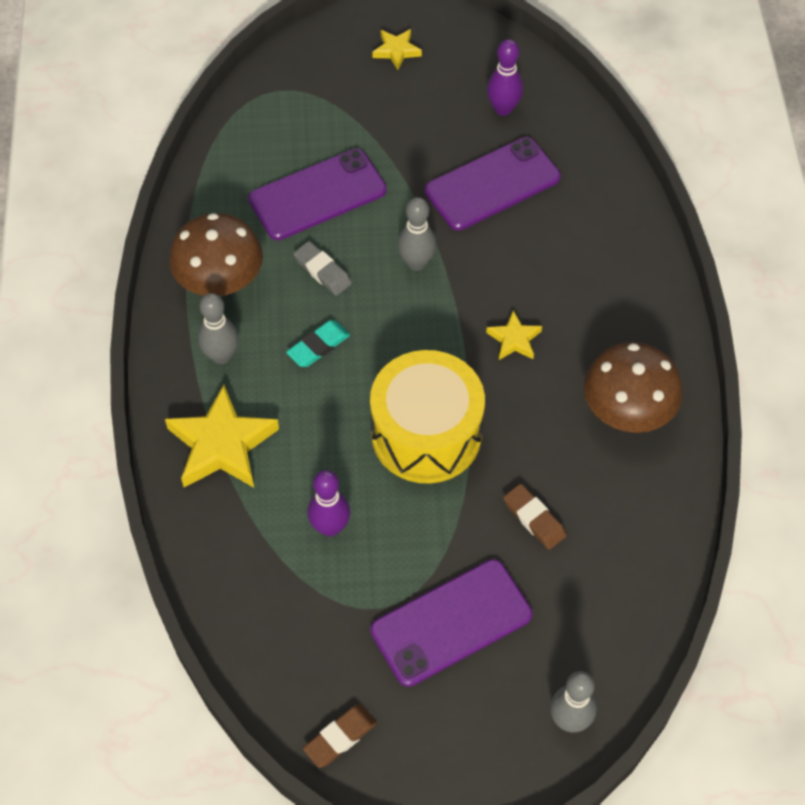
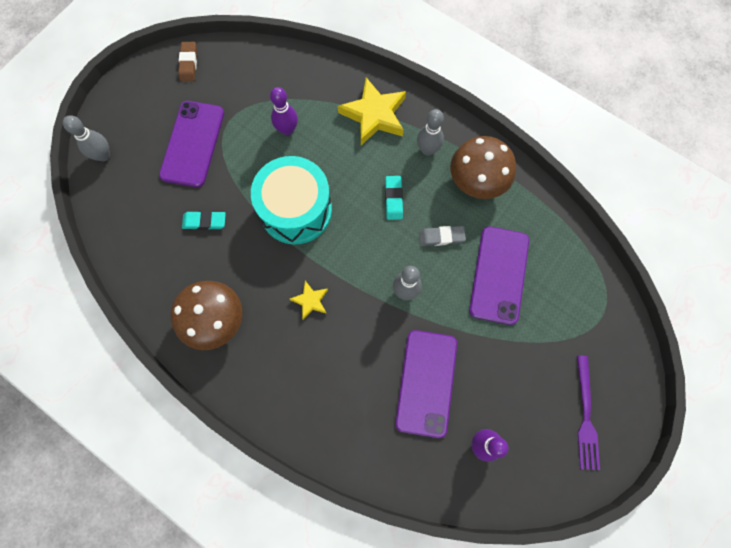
camera: 130 degrees right, 15 degrees up
(396, 51) = (585, 416): yellow star -> purple fork
(426, 434) = (296, 210): yellow drum -> turquoise drum
(534, 519) = (204, 222): brown eraser -> turquoise eraser

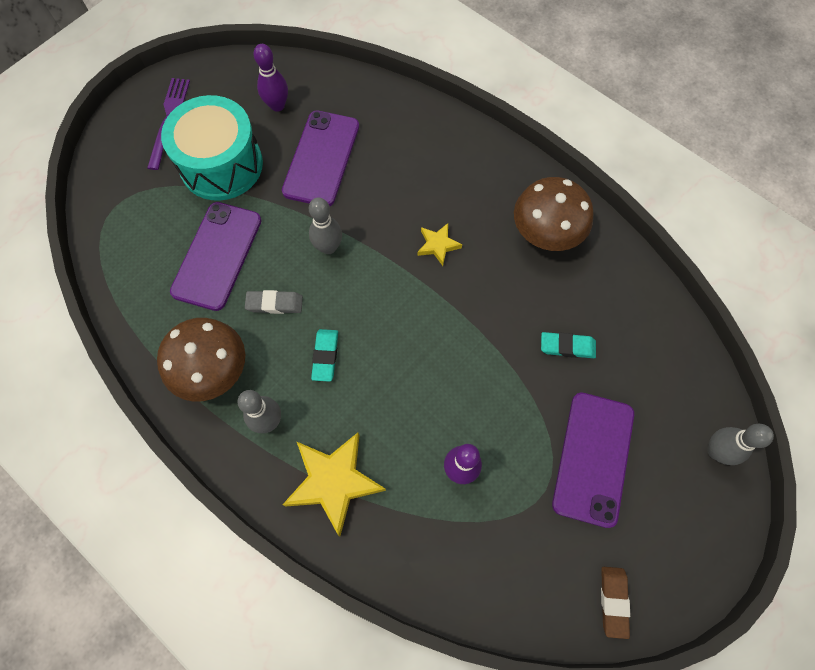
camera: 175 degrees left, 5 degrees down
(296, 210) = (451, 352): turquoise drum -> turquoise drum (221, 165)

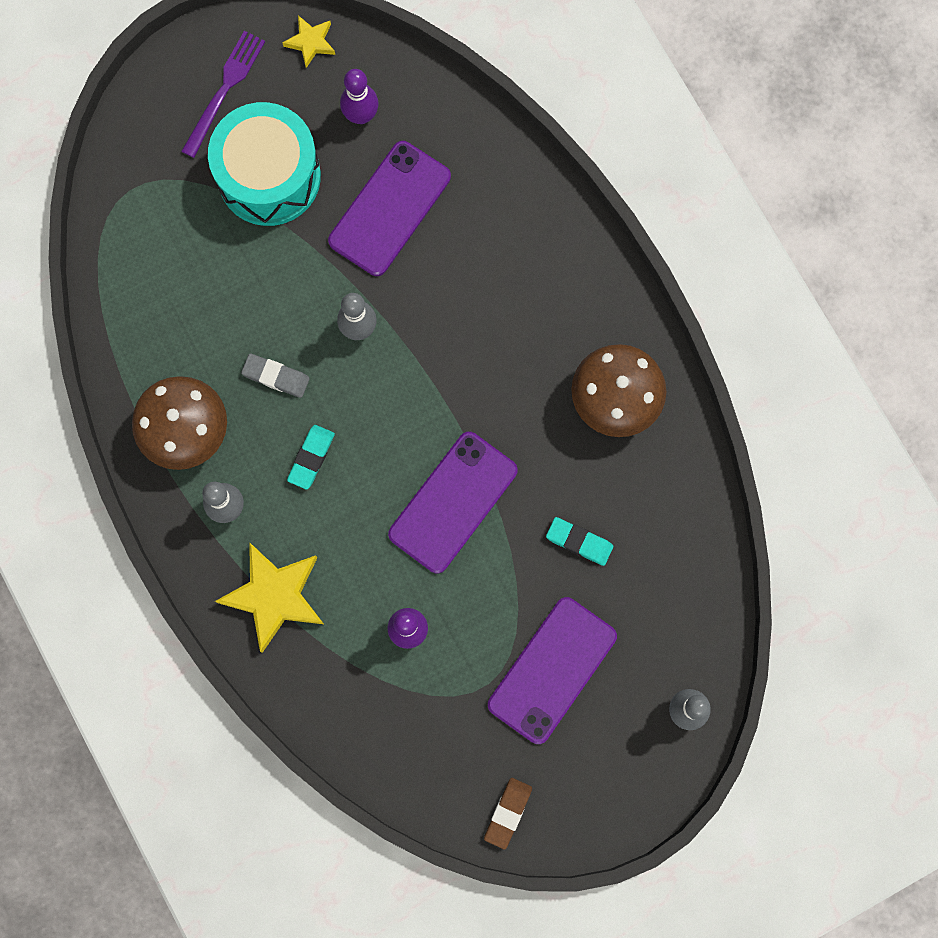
camera: 20 degrees right, 10 degrees up
(217, 256) = (230, 295): purple phone -> purple phone (453, 502)
(438, 245) = (484, 370): yellow star -> yellow star (311, 42)

